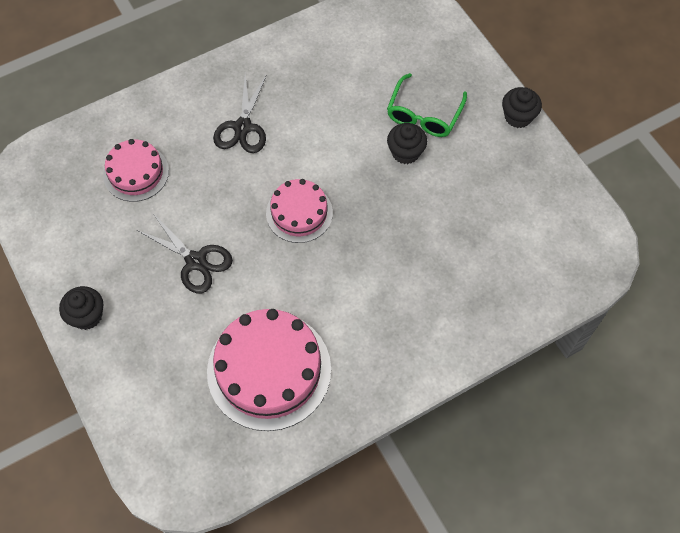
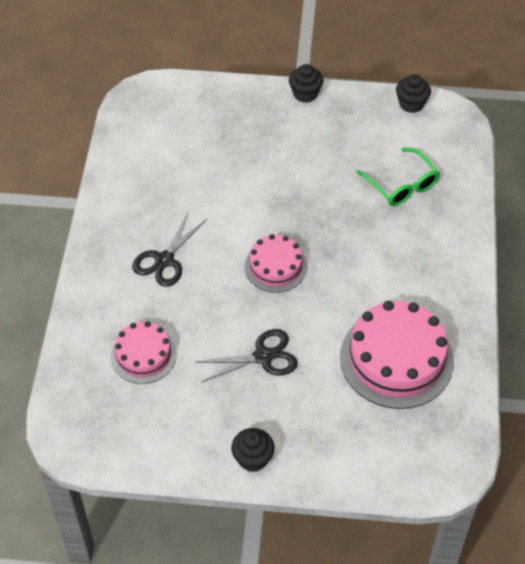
camera: 55 degrees left, 10 degrees down
(242, 127) = (164, 260): black scissors -> black scissors turned 75 degrees clockwise
(405, 152) = (278, 173): black cupcake -> black cupcake (411, 104)
(424, 114) = (255, 144): green glasses -> green glasses (402, 185)

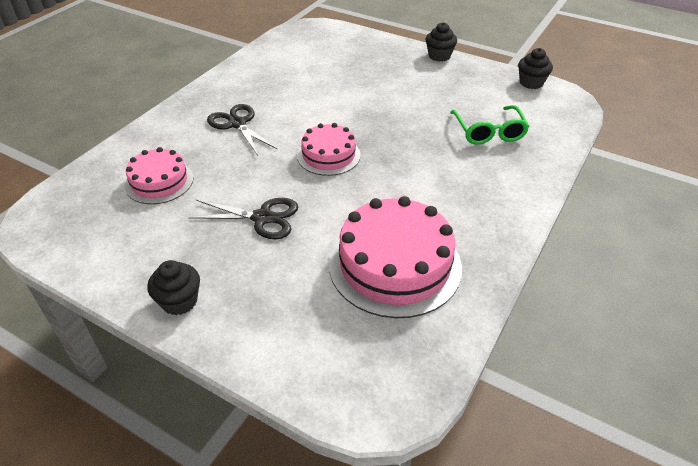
camera: 25 degrees right, 10 degrees down
(164, 260) = (237, 124): black scissors -> black scissors turned 90 degrees clockwise

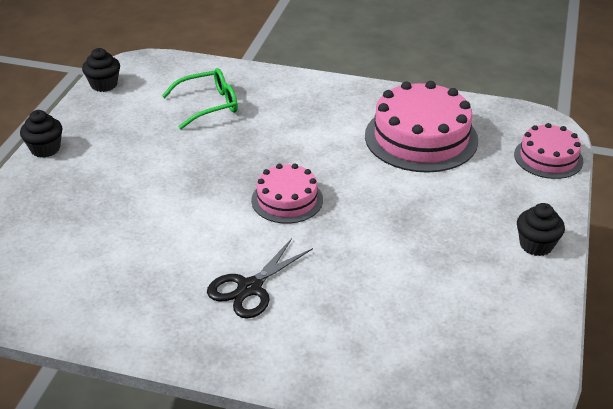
camera: 105 degrees left, 5 degrees down
(159, 182) = (391, 320): pink cake -> pink cake (548, 158)
(262, 218) = (407, 223): black scissors -> none

